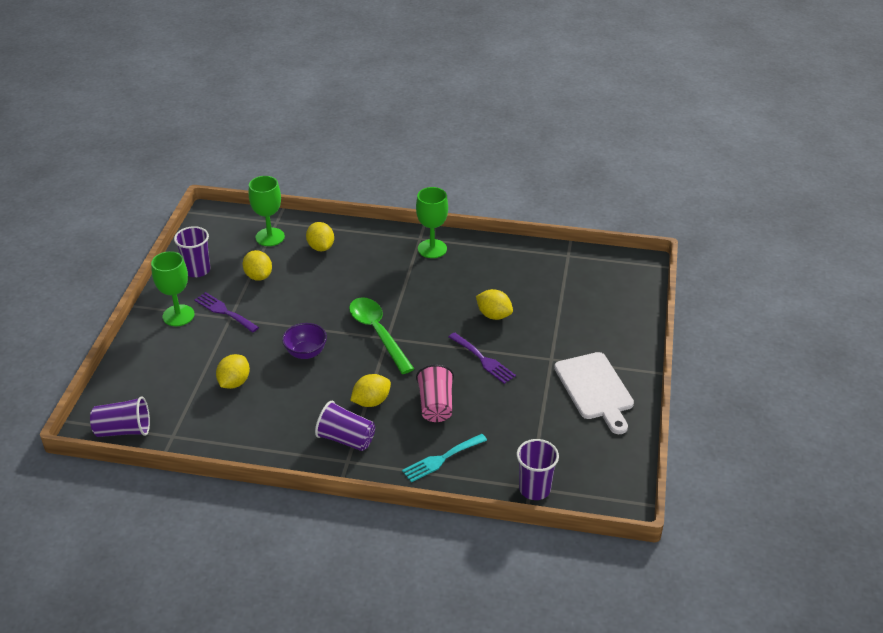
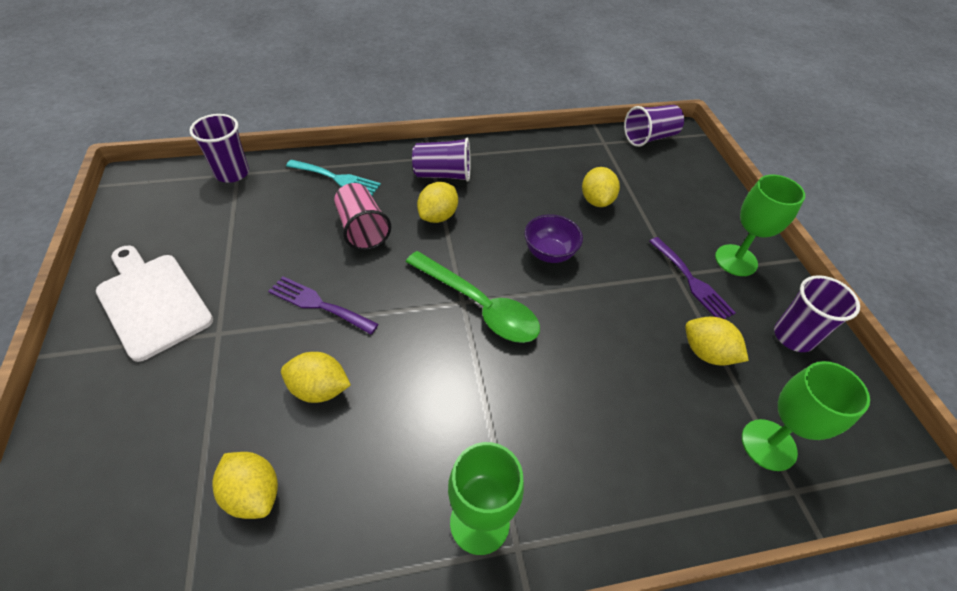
camera: 155 degrees right, 10 degrees up
(224, 311) = (692, 281): purple fork -> purple fork turned 45 degrees clockwise
(321, 247) = (671, 450): yellow lemon -> yellow lemon (253, 493)
(441, 459) = (337, 178): turquoise fork -> turquoise fork turned 75 degrees clockwise

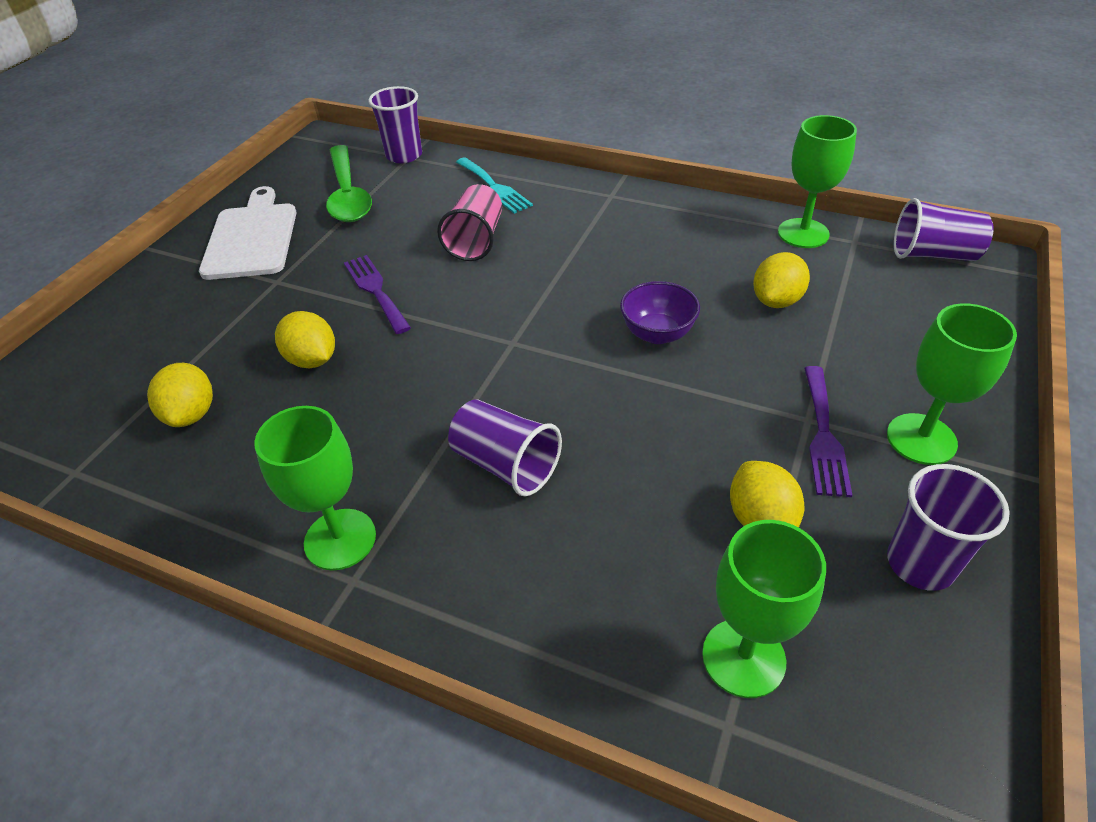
camera: 40 degrees right, 5 degrees down
(438, 216) = (564, 254): yellow lemon -> none
(443, 175) = (609, 216): purple cup -> purple cup (505, 464)
(479, 306) = (526, 353): green spoon -> green spoon (348, 195)
(572, 147) = (803, 233): none -> green goblet

